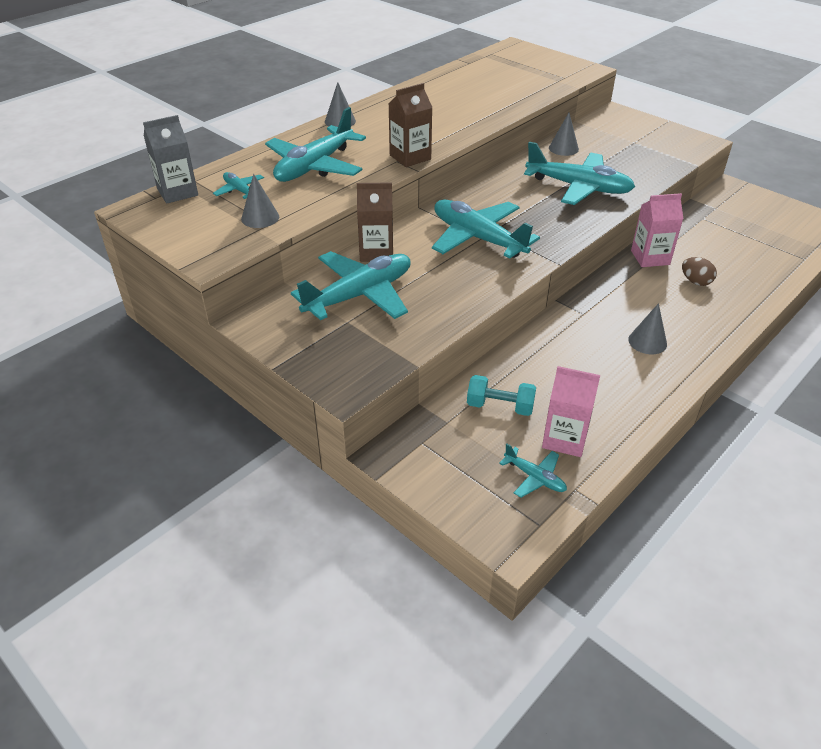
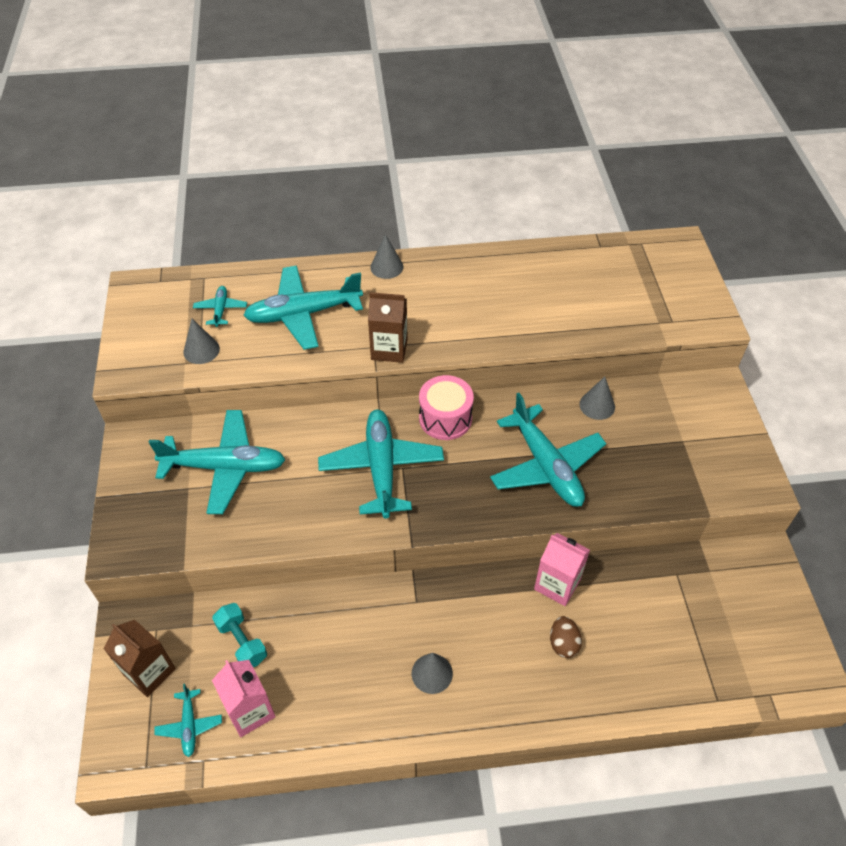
camera: 40 degrees right, 10 degrees up
(177, 192) = (179, 284): grey carton -> none
(376, 252) = (287, 429): brown carton -> brown carton (149, 671)
(481, 195) = (445, 418): none -> pink drum

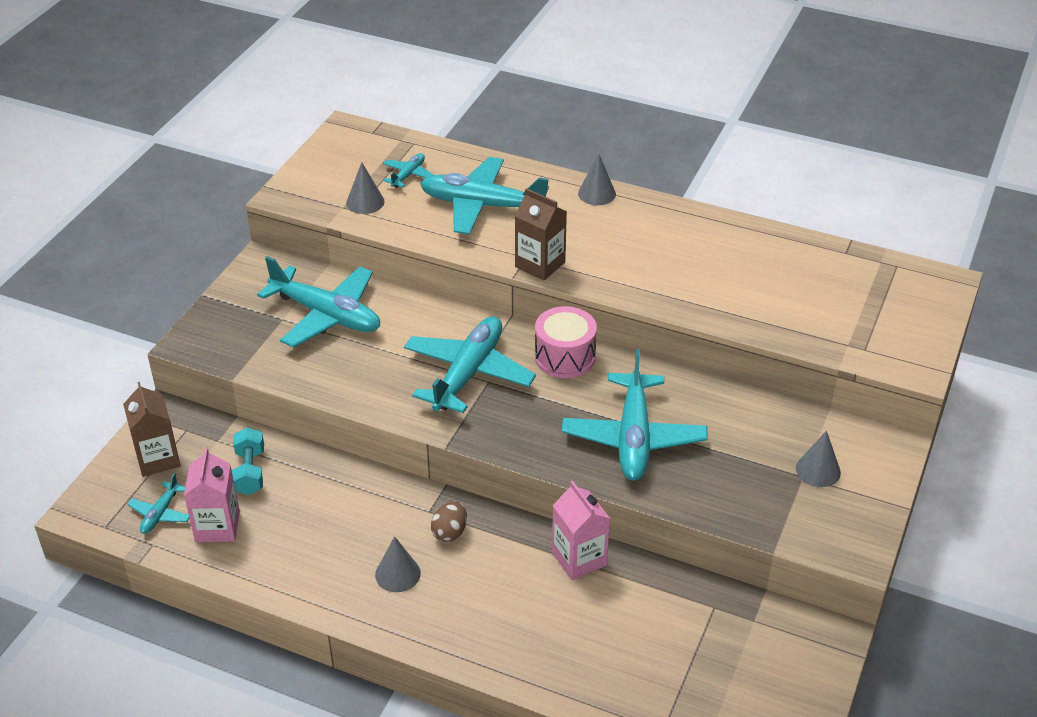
camera: 30 degrees right, 10 degrees down
(563, 643) = (544, 609): brown egg -> brown egg (450, 532)
(597, 405) = (734, 407): grey cone -> grey cone (818, 470)

